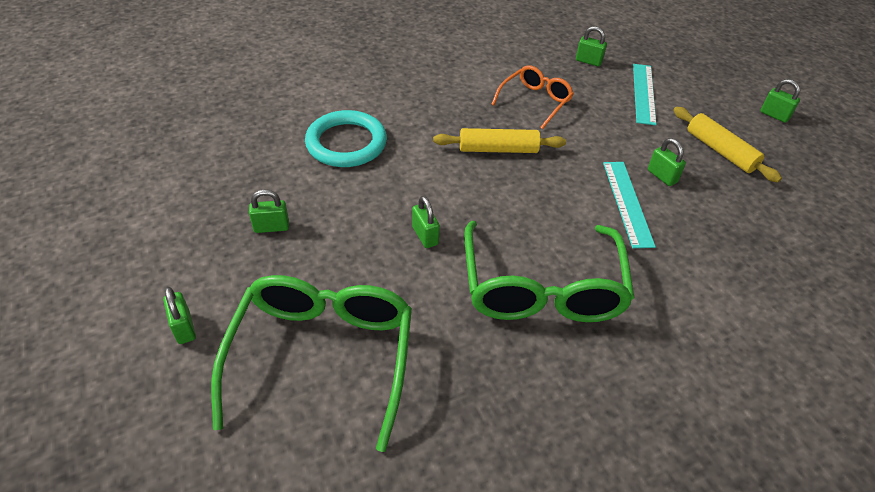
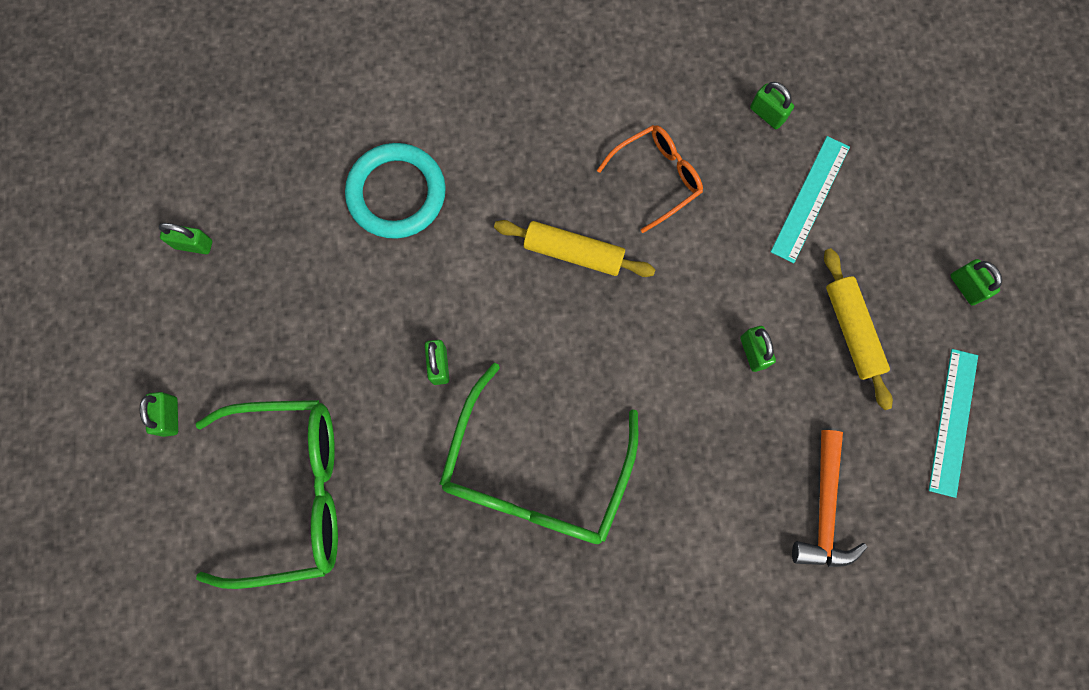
camera: 20 degrees right, 30 degrees up
(271, 227) = (280, 306): green padlock -> green padlock (193, 244)
(322, 357) = (290, 491): green glasses -> green glasses turned 60 degrees clockwise
(627, 203) = (688, 382): turquoise ruler -> turquoise ruler (952, 422)
(781, 255) = (824, 508): none -> orange hammer

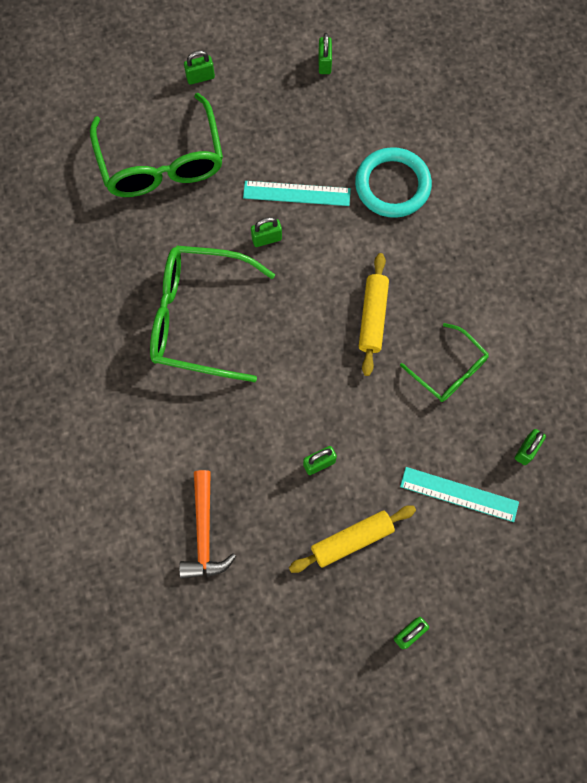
camera: 80 degrees right, 5 degrees down
(656, 178) = (449, 370): orange glasses -> green glasses
(824, 508) = (204, 533): orange hammer -> orange hammer turned 90 degrees counterclockwise
(952, 422) = (291, 631): turquoise ruler -> turquoise ruler (297, 193)

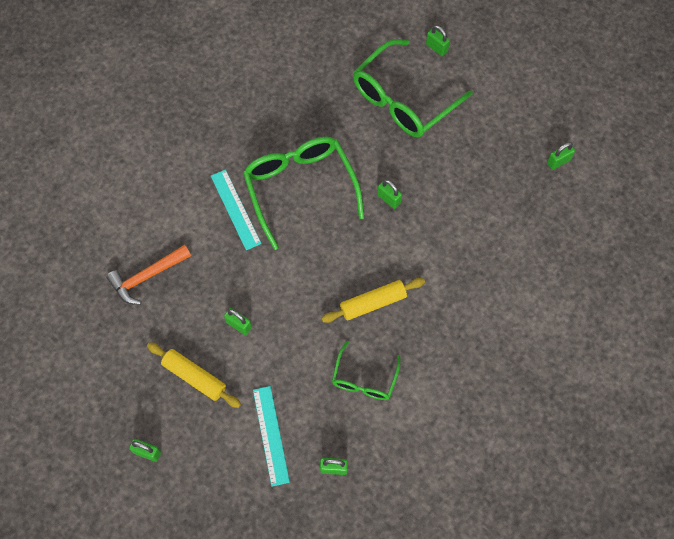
camera: 60 degrees right, 5 degrees down
(200, 77) = (487, 87): green padlock -> green padlock (436, 48)
(297, 193) = (438, 199): turquoise ruler -> turquoise ruler (235, 209)
(392, 185) = (489, 261): turquoise ring -> none

